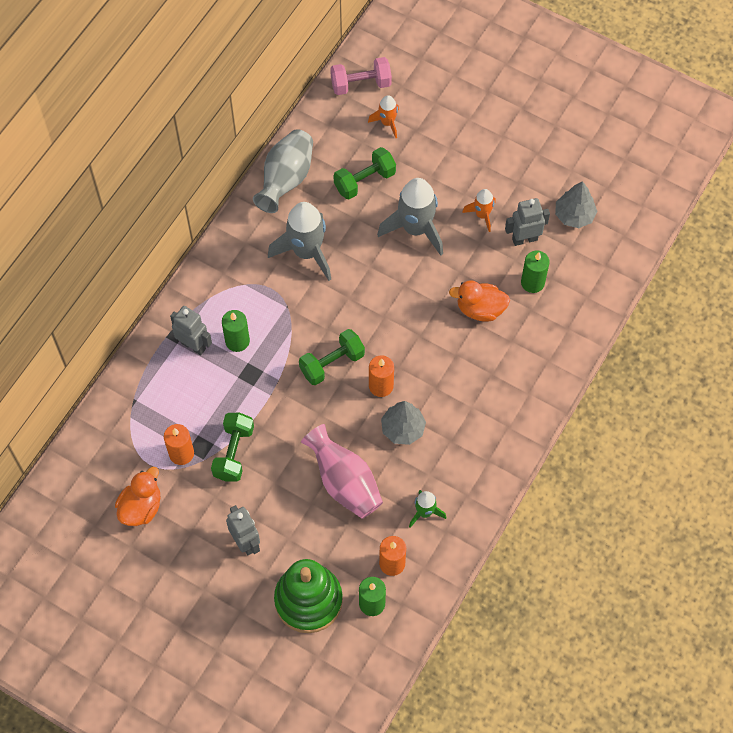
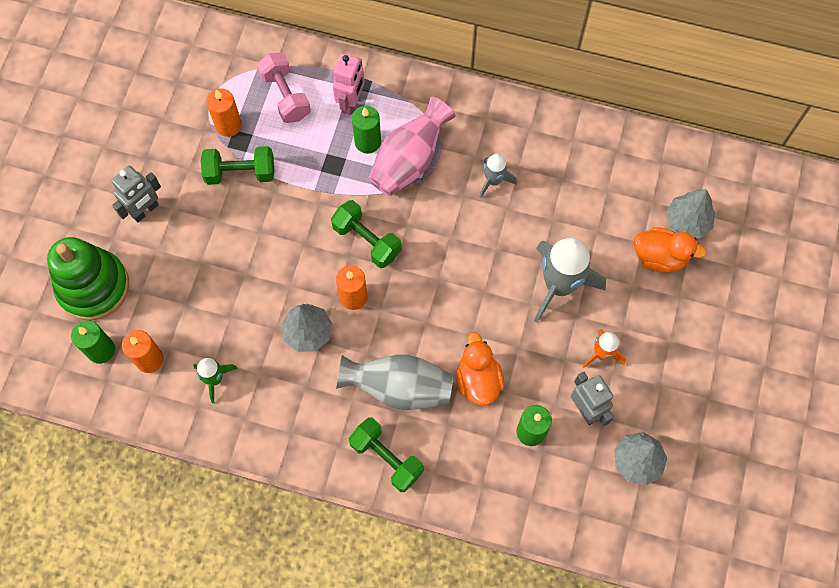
camera: 75 degrees right, 5 degrees up
(141, 507) = (162, 106): orange duck -> orange duck (660, 257)
(193, 345) = (351, 103): grey robot -> pink robot
(286, 179) = (576, 137): grey vase -> grey vase (398, 388)
(306, 252) = (493, 181): grey rocket -> grey rocket, size x0.52
(344, 482) = (231, 288): pink vase -> pink vase (409, 161)
(361, 84) = (727, 181): pink dumbbell -> pink dumbbell (285, 96)
(364, 181) = (602, 217): green dumbbell -> green dumbbell (386, 458)
(387, 123) = (687, 221): orange rocket -> grey tree

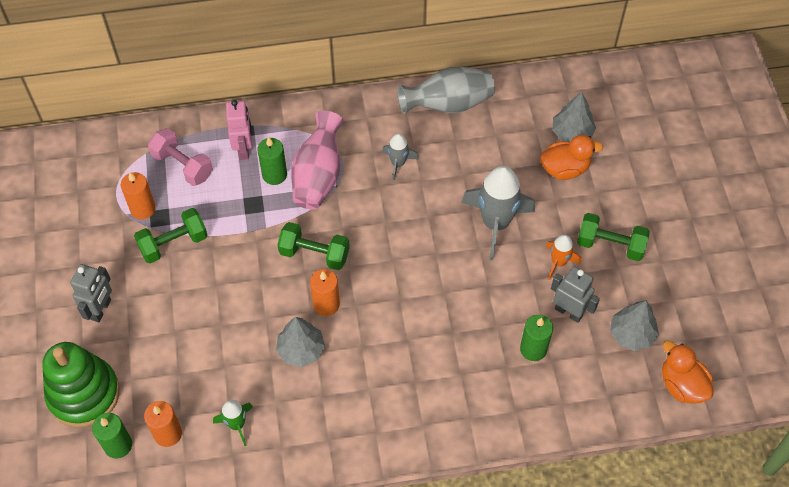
camera: 25 degrees left, 10 degrees down
(386, 458) = (423, 424): green dumbbell -> green dumbbell (610, 245)
(398, 388) = (403, 362): grey vase -> grey vase (448, 104)
(478, 380) = (468, 327): orange duck -> orange duck (682, 385)

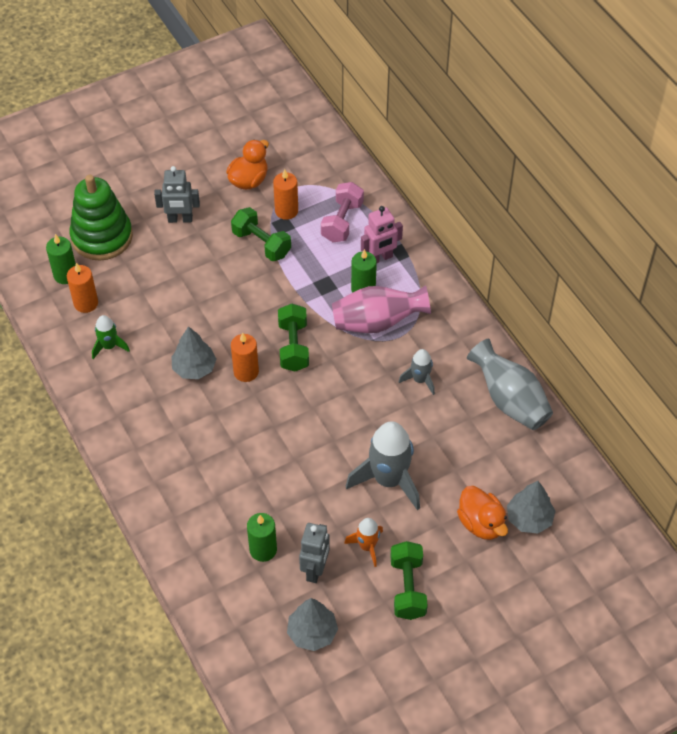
camera: 70 degrees right, 5 degrees down
(682, 385) = (272, 692): orange duck -> orange duck (249, 180)

